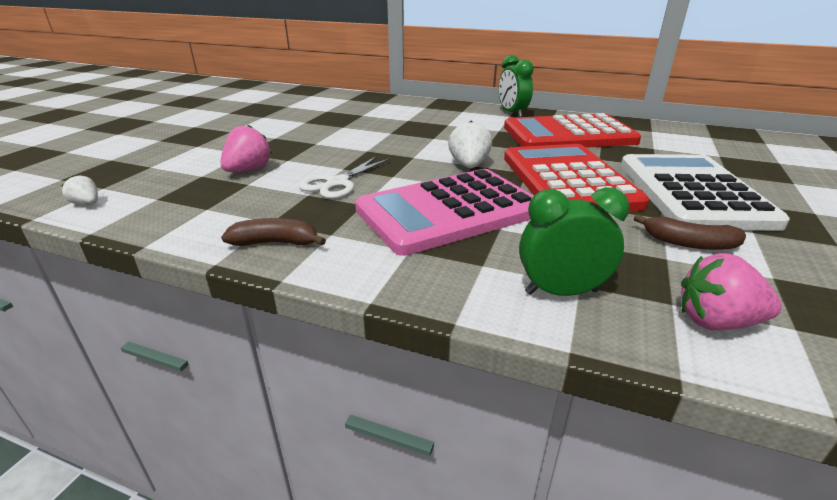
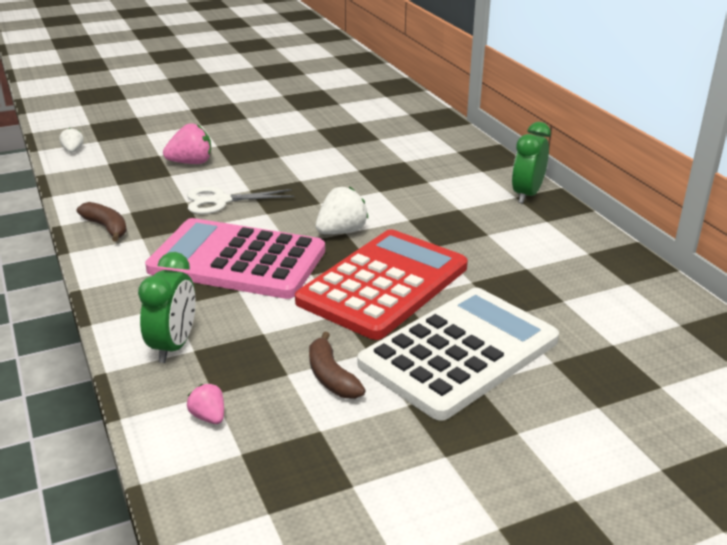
camera: 45 degrees right, 0 degrees up
(561, 292) = (173, 346): green clock -> green clock turned 60 degrees clockwise
(568, 135) = (515, 245): red calculator -> none
(716, 322) = (208, 417): pink strawberry -> pink strawberry, size x0.58

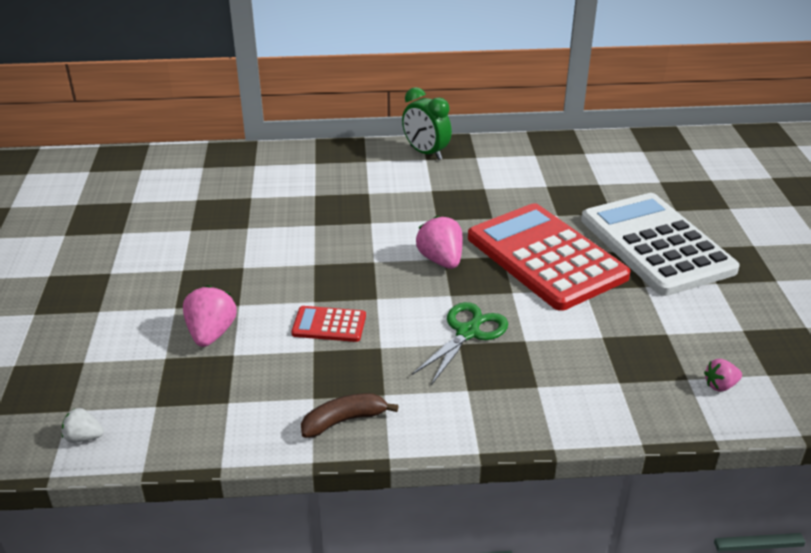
camera: 70 degrees left, 5 degrees up
(173, 346) = (610, 394): green clock -> none
(220, 201) = (329, 325): white scissors -> red calculator
(237, 260) = (467, 332): pink calculator -> green scissors
(331, 377) = (676, 311): brown banana -> none
(341, 231) = (441, 260): white strawberry -> pink strawberry

